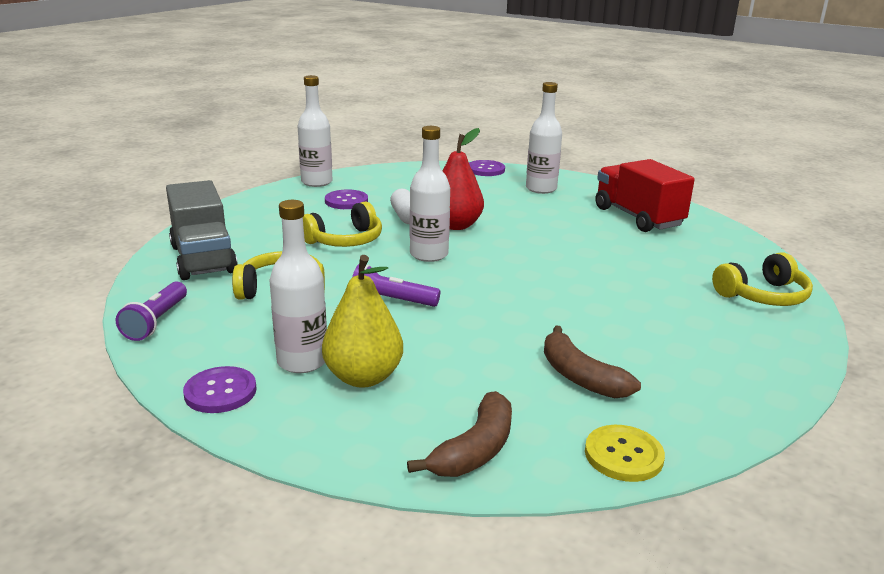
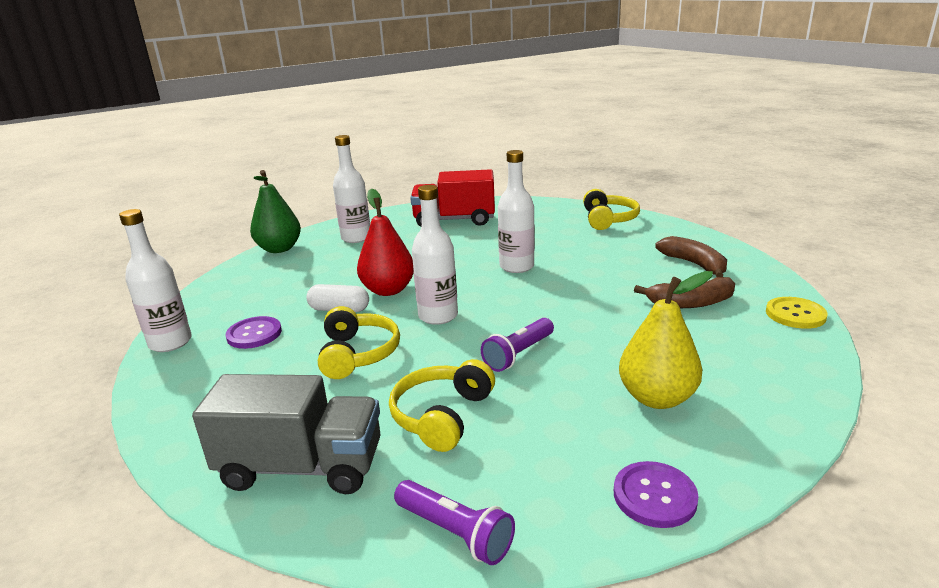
camera: 60 degrees left, 0 degrees up
(302, 361) = (612, 429): white bottle -> white bottle (516, 266)
(475, 450) = (783, 368): brown banana -> brown banana (694, 264)
(485, 169) = (279, 249): purple button -> green pear

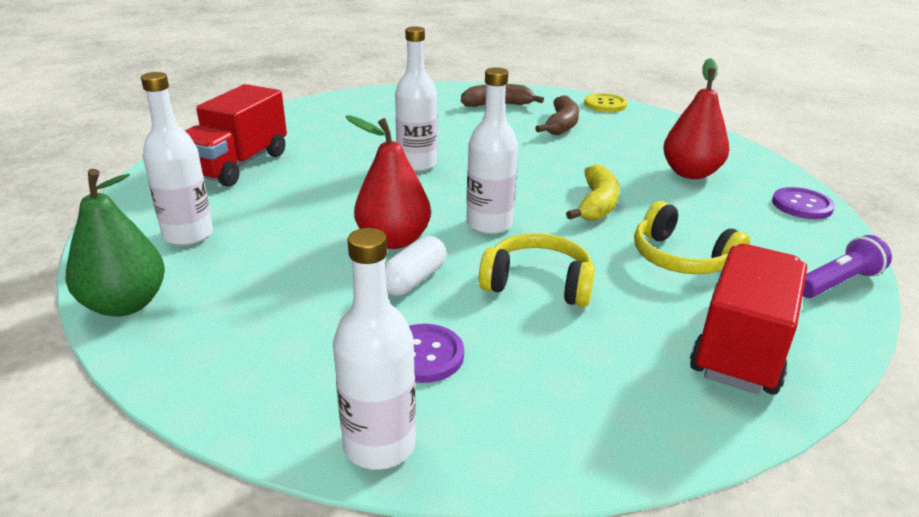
camera: 70 degrees left, 5 degrees up
(302, 467) = (741, 346): grey truck -> red truck
(518, 354) = (596, 204): purple flashlight -> yellow banana
(608, 219) = (361, 104): yellow headphones -> none
(657, 398) = (690, 173): yellow pear -> red pear

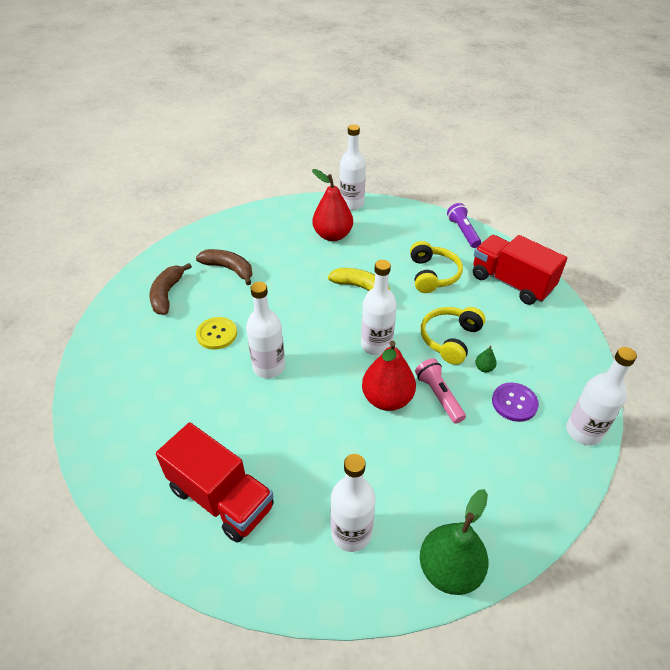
camera: 75 degrees left, 15 degrees up
(413, 280) = (439, 396): white capsule -> pink flashlight
(490, 320) = (484, 368): none -> green pear
(605, 104) = (200, 235): yellow button -> yellow button (217, 334)
(681, 258) = (432, 275): yellow headphones -> yellow headphones turned 60 degrees counterclockwise
(782, 179) = (351, 204): none -> white bottle
(802, 205) = (385, 210): purple button -> none

